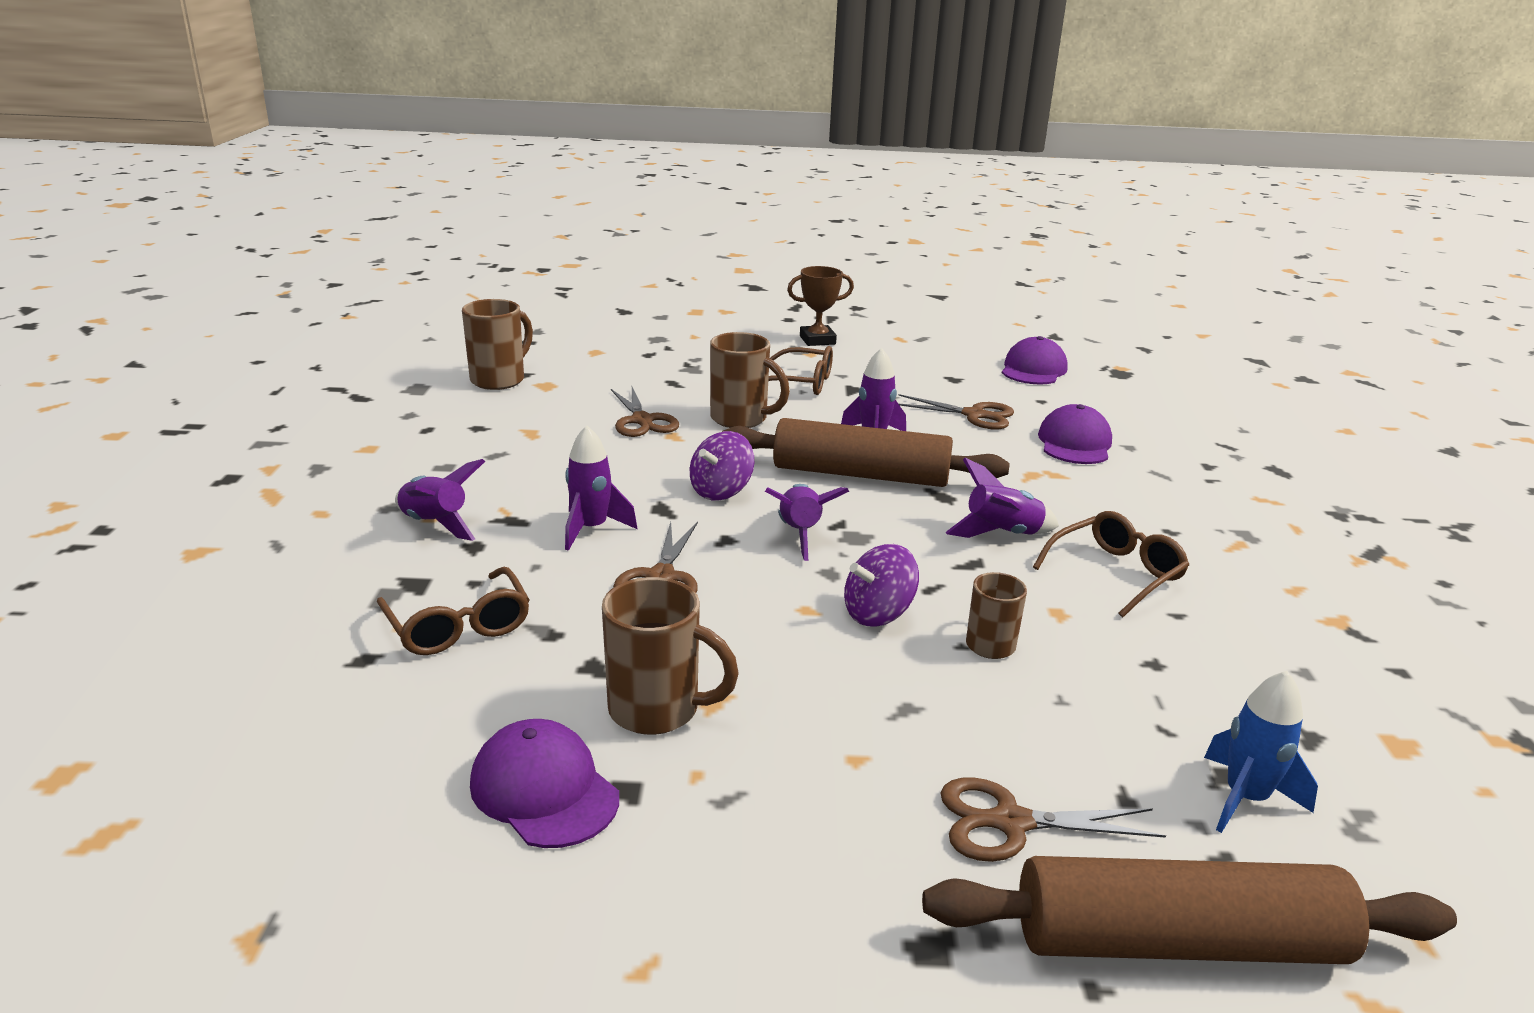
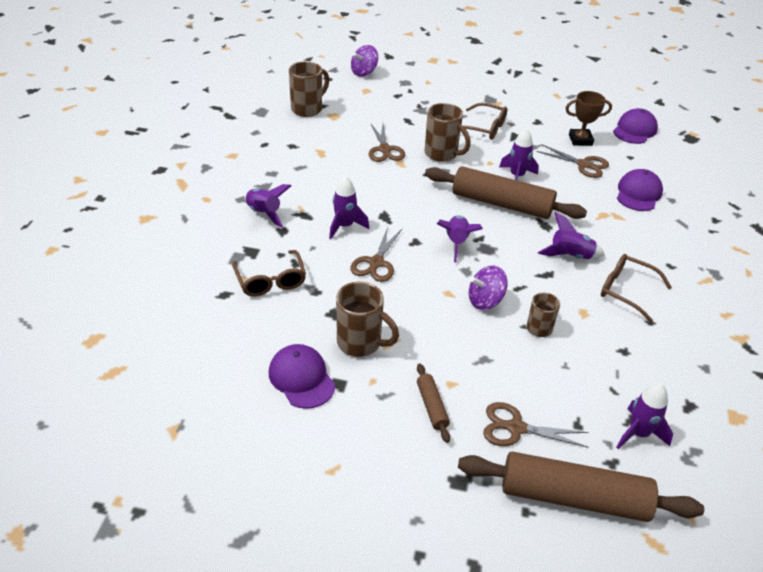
camera: 10 degrees right, 15 degrees up
(721, 491) = (419, 207): purple spinning top -> purple spinning top (364, 72)
(817, 340) = (504, 92): brown trophy -> brown trophy (580, 140)
(830, 806) = (432, 406): none -> brown rolling pin
(1116, 573) = (626, 291): brown glasses -> brown glasses turned 120 degrees counterclockwise
(1245, 798) = (638, 433): blue rocket -> purple rocket

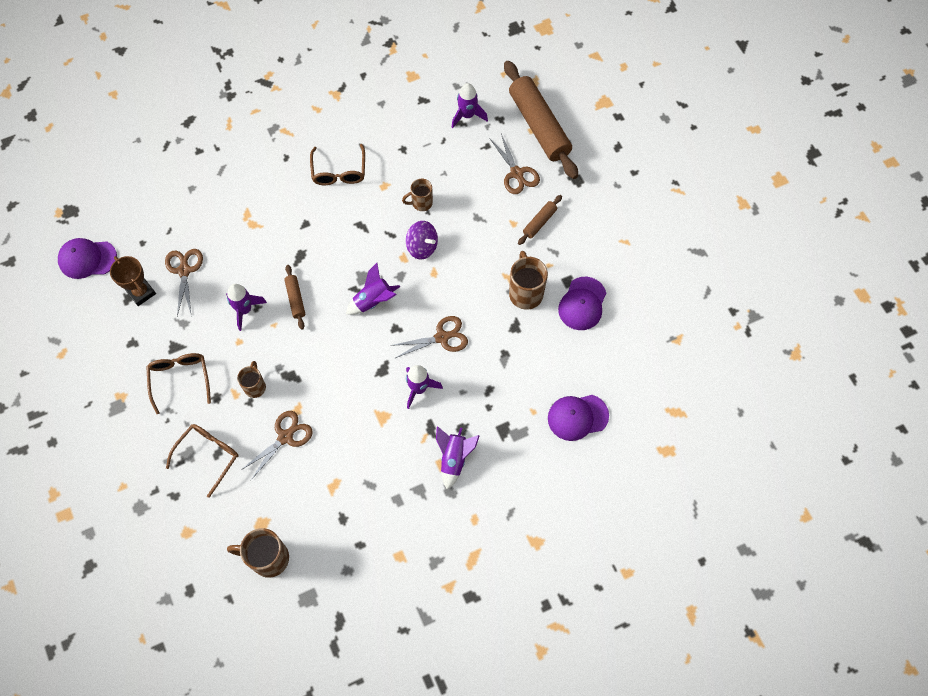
camera: 125 degrees left, 25 degrees up
(270, 281) = (520, 390): brown glasses -> brown glasses (208, 456)
(364, 72) = (148, 563): purple spinning top -> none
(442, 154) = (255, 386): brown mug -> brown mug, size x0.62
(501, 204) = (295, 299): brown rolling pin -> brown rolling pin, size x0.45
(570, 256) = (327, 221): purple rocket -> none
(638, 193) = (200, 213): purple cap -> purple cap (577, 417)

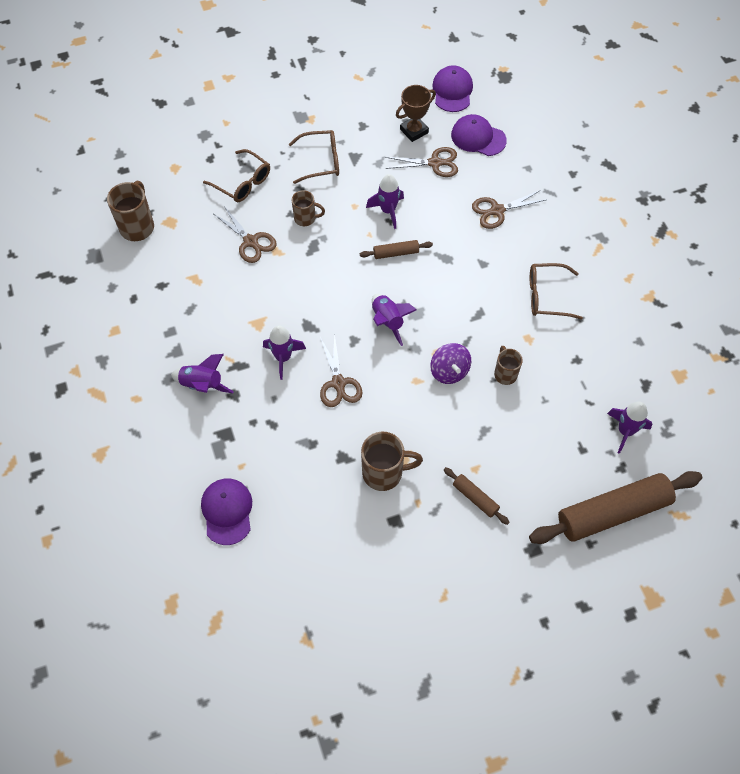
camera: 95 degrees right, 5 degrees down
(422, 247) = (449, 371): purple spinning top -> purple spinning top turned 60 degrees counterclockwise
(517, 173) = (543, 479): brown scissors -> brown scissors (497, 210)
(582, 304) = (364, 534): purple cap -> purple cap (478, 137)

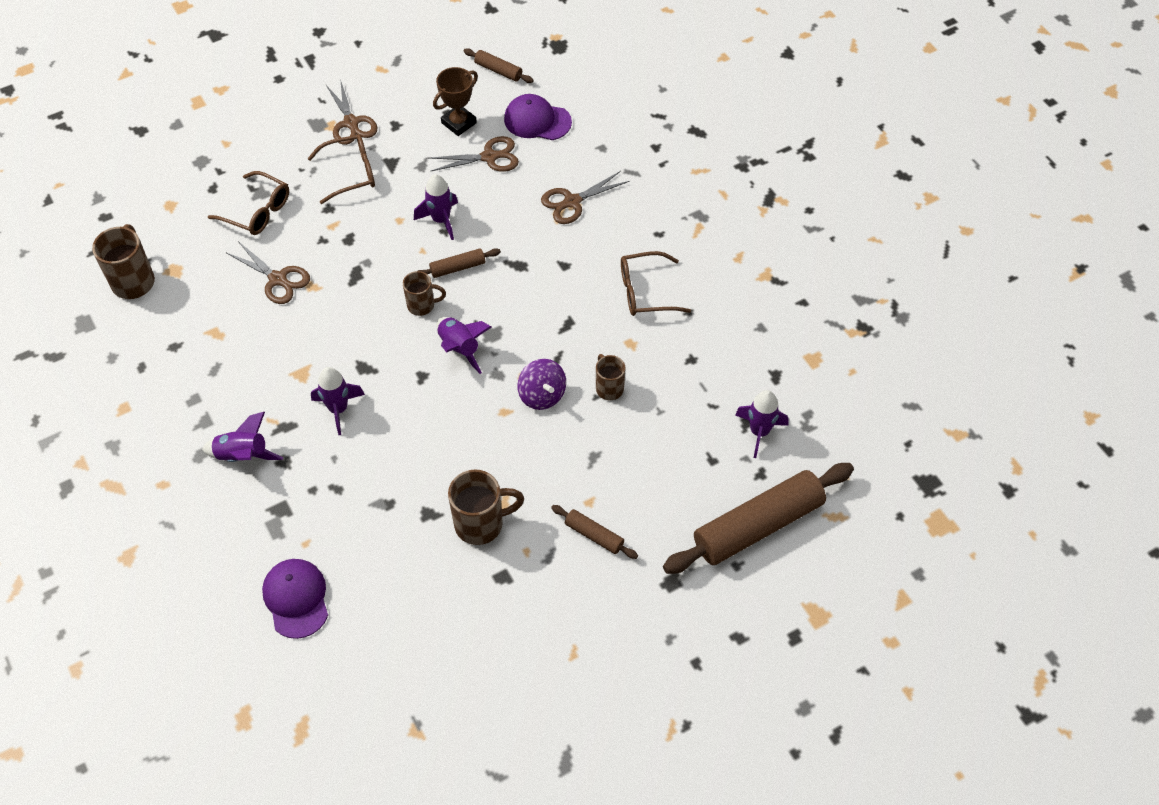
camera: 10 degrees left, 5 degrees down
(306, 218) = (342, 243): brown mug -> brown mug (422, 305)
(338, 383) = (410, 428): brown scissors -> brown scissors (351, 123)
(452, 91) = (498, 70): purple cap -> brown rolling pin

